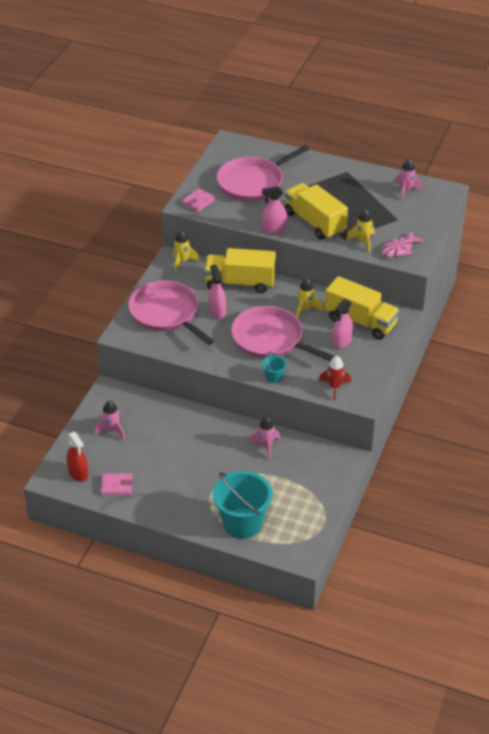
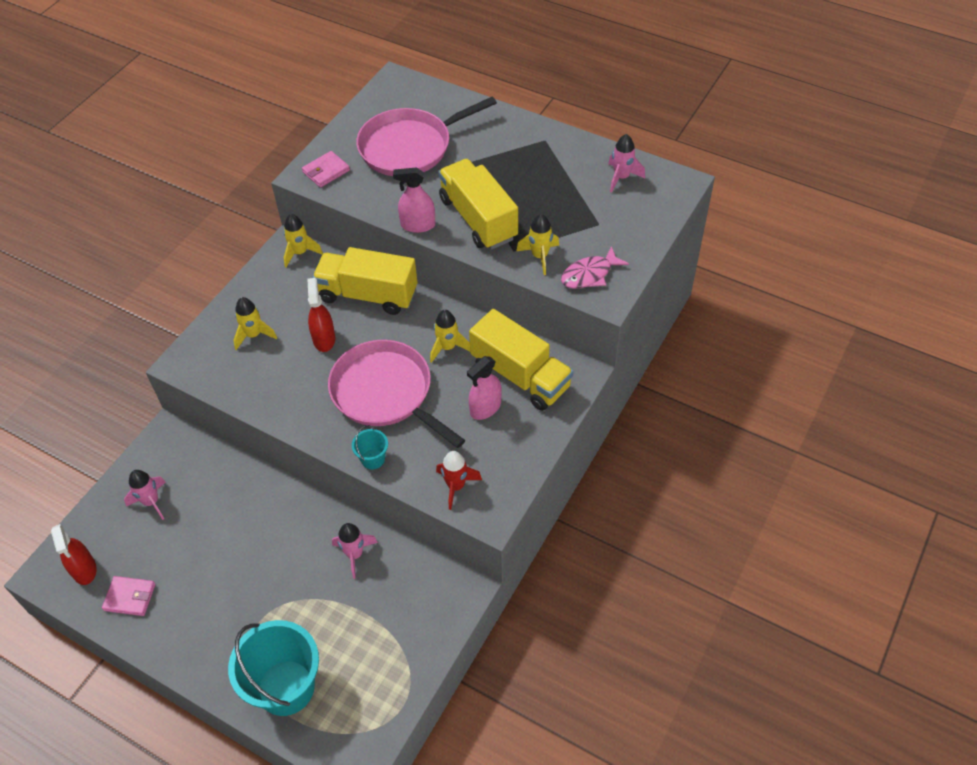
camera: 10 degrees right, 10 degrees up
(166, 313) = (254, 335): pink pan -> yellow rocket
(217, 312) = (324, 339): pink spray bottle -> red spray bottle

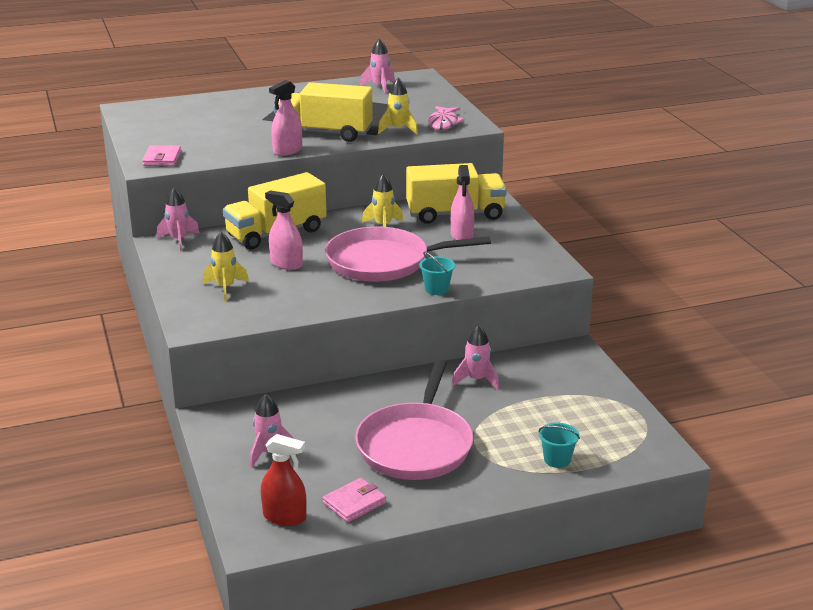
camera: 50 degrees left, 25 degrees down
(286, 687) = (557, 459): turquoise bucket -> turquoise bucket, size x0.44
(300, 253) = (179, 240): yellow rocket -> pink rocket
(324, 339) = (286, 264): red spray bottle -> pink spray bottle
(410, 147) = (205, 127): pink pan -> pink pan (416, 445)
(456, 486) = (513, 270): red rocket -> none

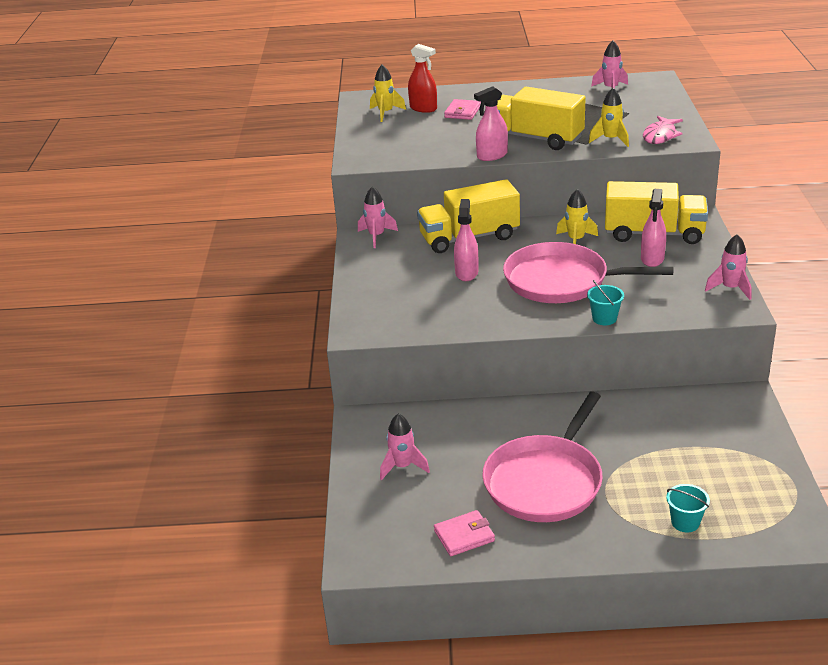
camera: 20 degrees right, 5 degrees up
(162, 158) = (372, 155): pink wallet -> pink wallet (462, 112)
(225, 288) = (400, 293): yellow rocket -> yellow rocket (385, 113)
(284, 517) = (393, 539): red spray bottle -> red spray bottle (423, 108)
(286, 264) = (466, 273): pink spray bottle -> pink spray bottle turned 45 degrees clockwise
(476, 380) = (631, 417): pink rocket -> pink rocket (730, 288)

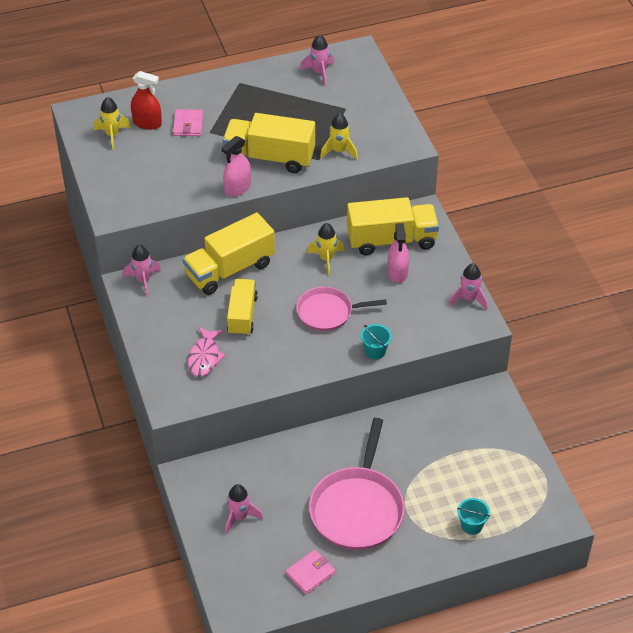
camera: 20 degrees left, 15 degrees up
(466, 273) = (242, 315): pink spray bottle -> yellow truck
(562, 281) = (328, 312): pink pan -> pink pan, size x0.62
(660, 136) = (382, 140): pink fish -> pink fish (204, 357)

